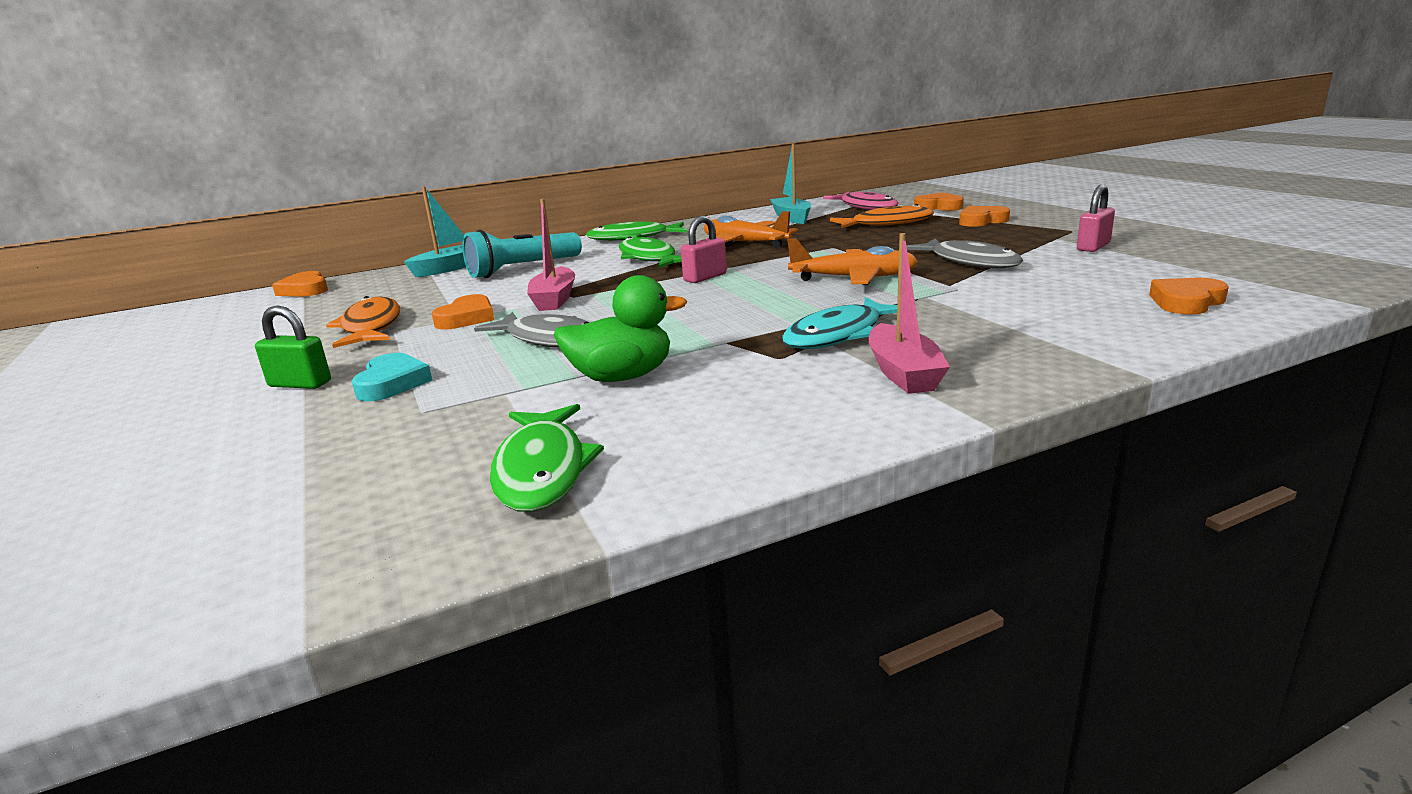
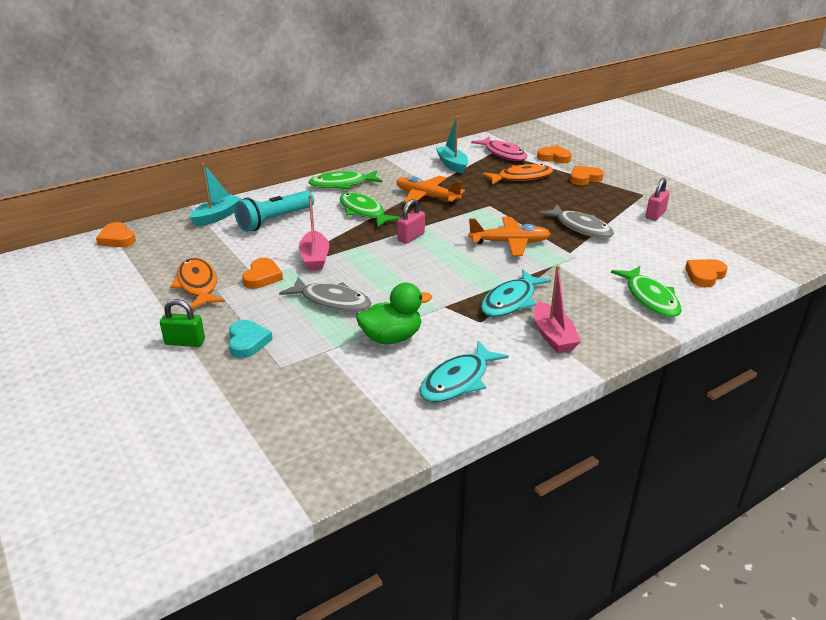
camera: 10 degrees left, 10 degrees up
(542, 470) = (376, 412): green fish -> green fish (650, 298)
(712, 428) = (458, 381): none -> turquoise fish

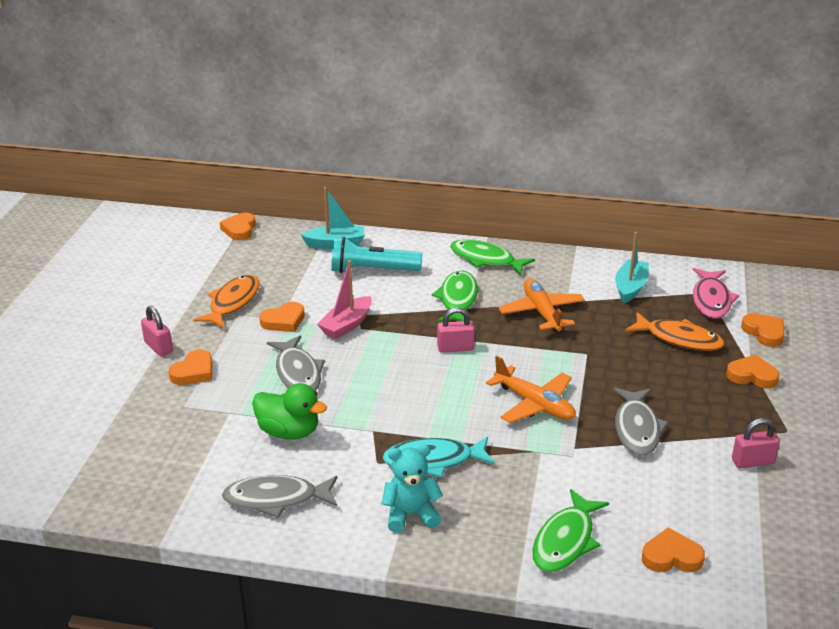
camera: 45 degrees right, 0 degrees up
(185, 342) = (158, 347): green padlock -> pink padlock
(247, 342) = (194, 372): turquoise heart -> orange heart
(458, 381) = (276, 499): turquoise fish -> grey fish
(553, 336) = (411, 514): pink boat -> turquoise teddy bear

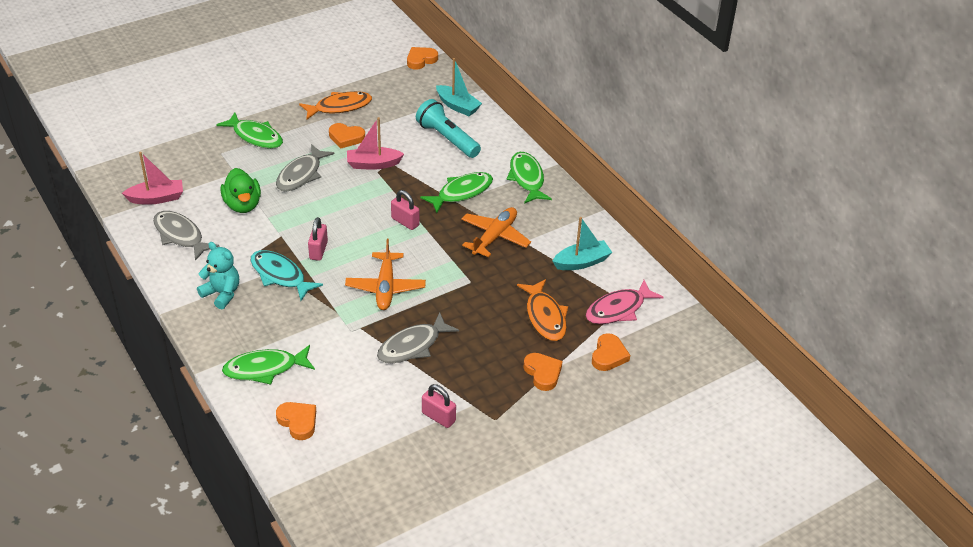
camera: 45 degrees right, 10 degrees up
(158, 347) = (262, 109): pink padlock -> pink padlock (318, 250)
(188, 486) = (157, 198): none -> pink boat
(194, 372) = (255, 136): orange heart -> green fish

